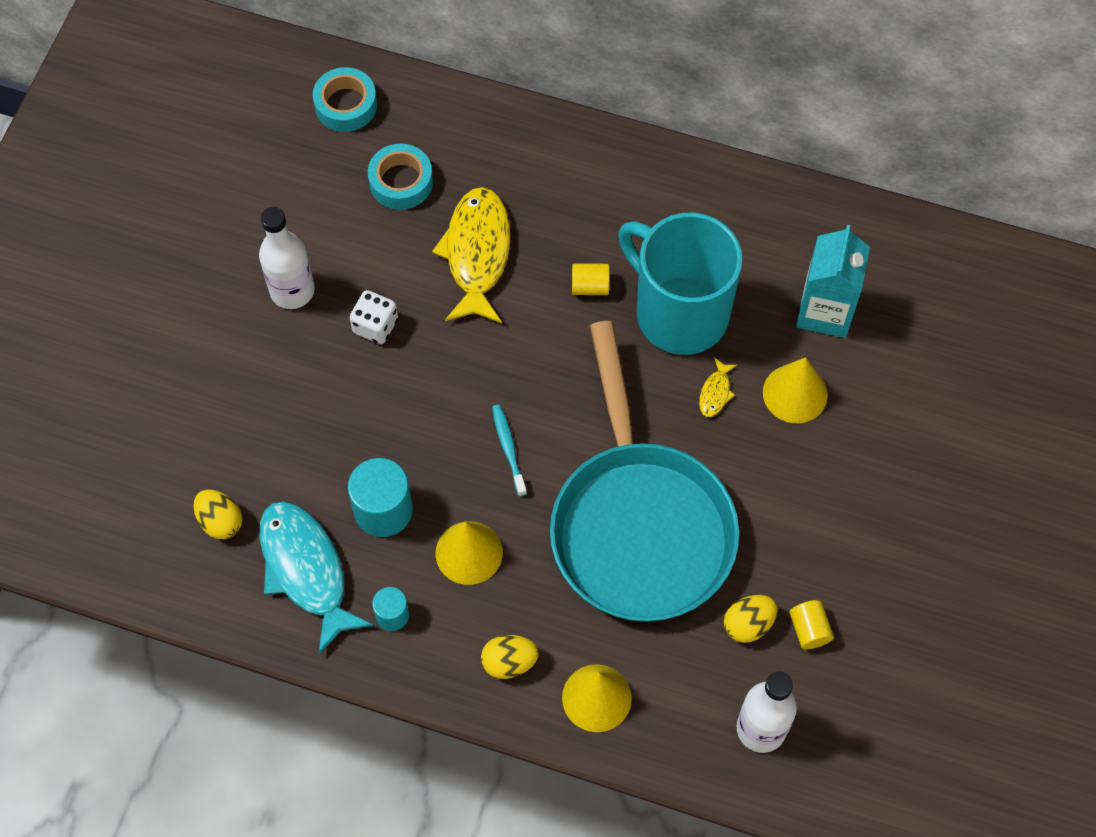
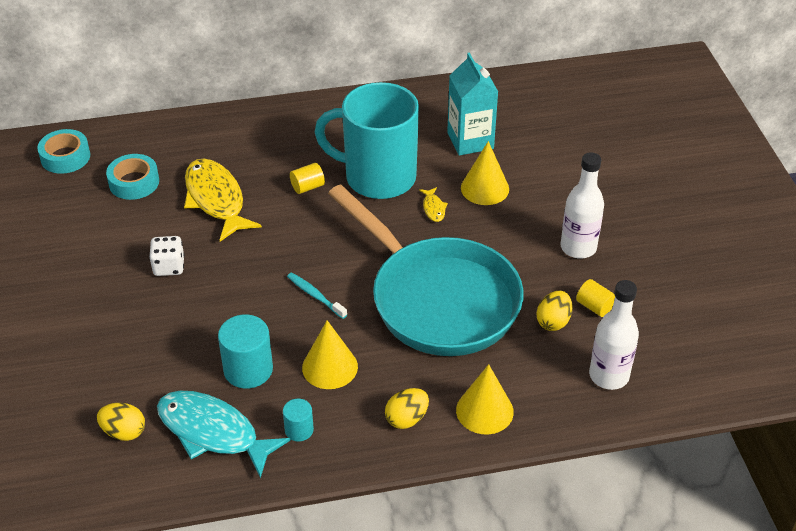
camera: 30 degrees left, 20 degrees down
(292, 291) = (91, 271): white bottle -> white bottle (578, 247)

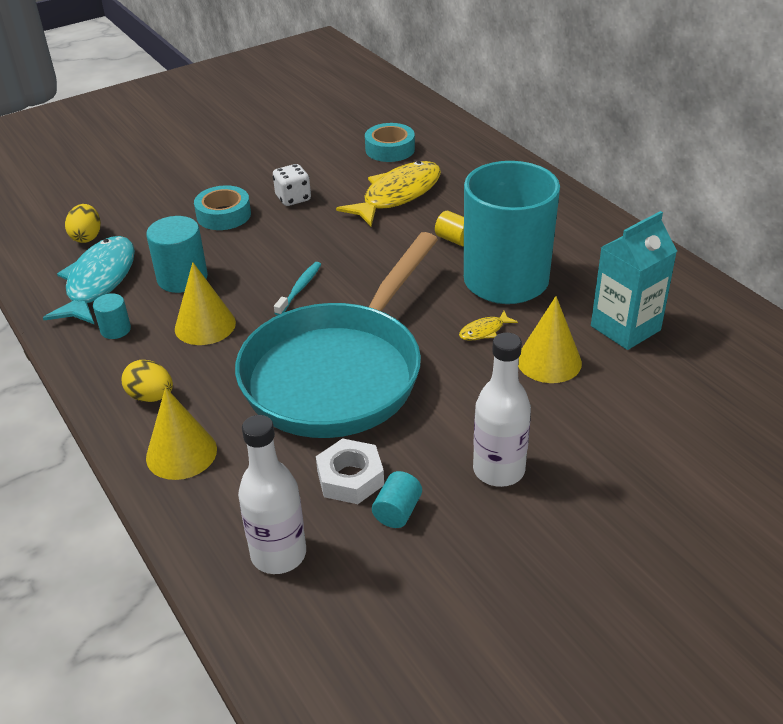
camera: 70 degrees right, 5 degrees down
(65, 157) = (397, 110): turquoise tape -> turquoise tape (223, 215)
(553, 321) = (350, 478): yellow egg -> white nut
(594, 306) = (397, 511): yellow cylinder -> turquoise cylinder

